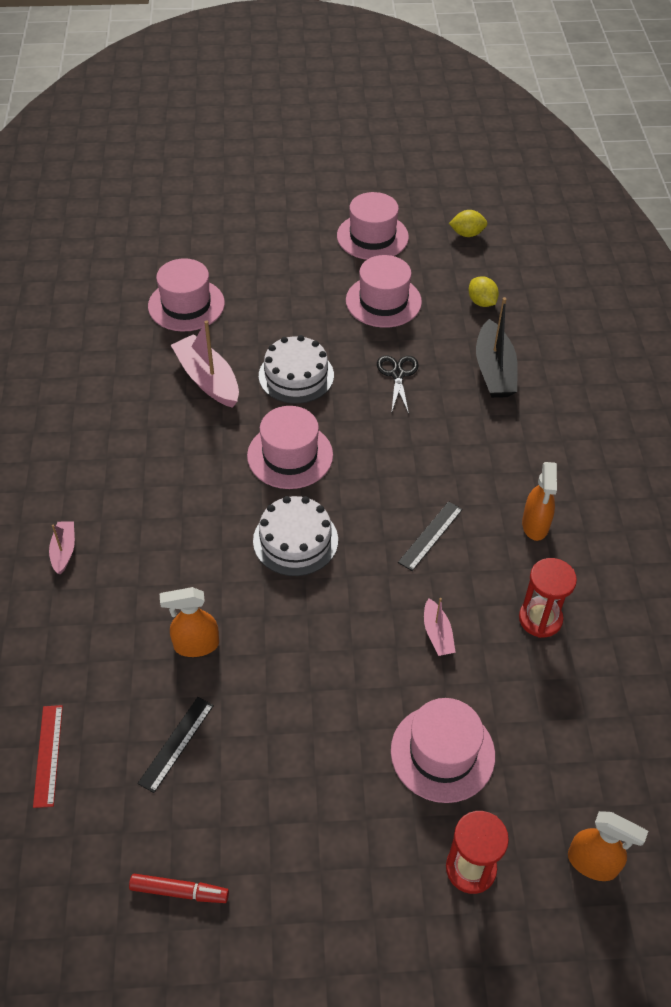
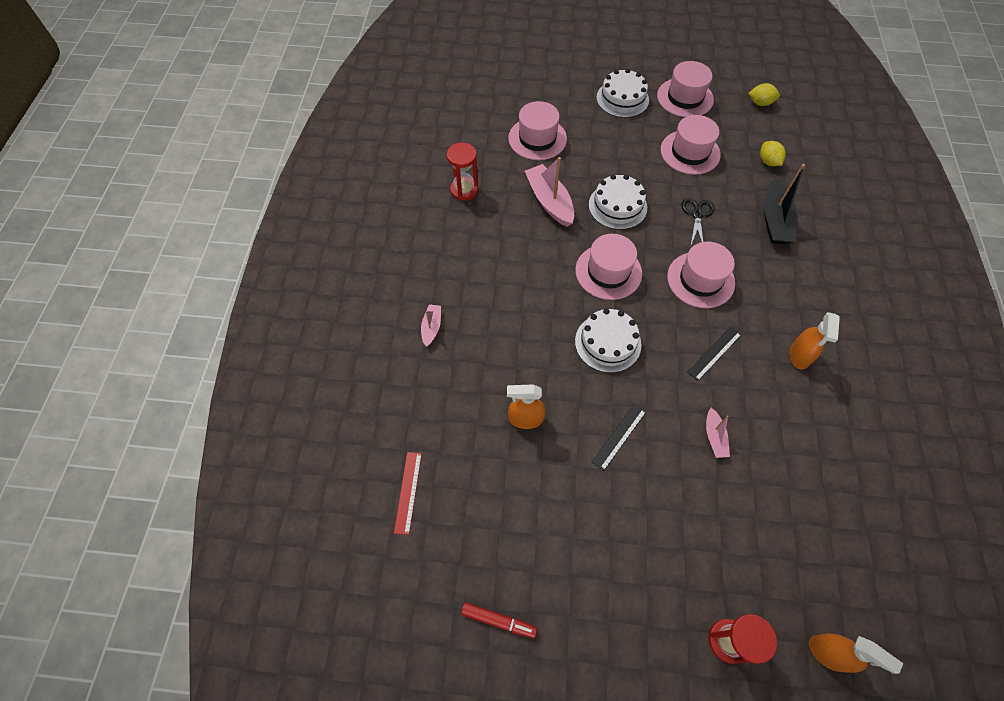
camera: 10 degrees right, 10 degrees up
(176, 744) = (505, 498): black ruler -> black ruler (619, 436)
(293, 246) = (622, 99): none -> white cake
(442, 753) = (712, 538): pink hat -> pink hat (700, 280)
(540, 619) = (798, 436): red hourglass -> red hourglass (464, 190)

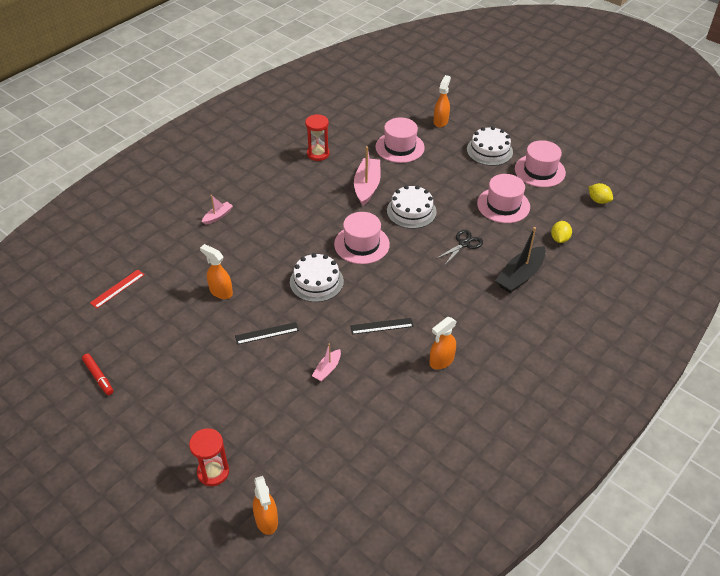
camera: 35 degrees right, 15 degrees down
(548, 89) = (440, 121): none -> orange spray bottle
(700, 280) = (421, 281): pink hat -> none

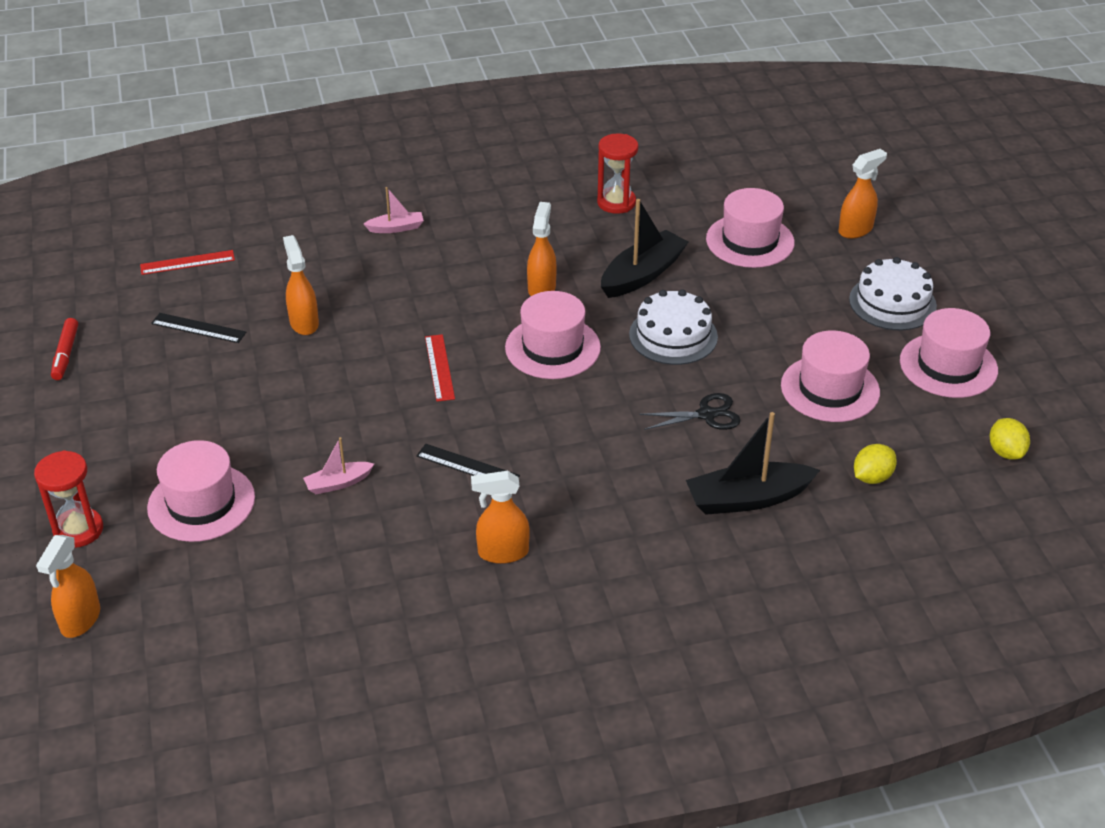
camera: 35 degrees right, 5 degrees down
(266, 419) = (201, 503): none -> pink hat
(267, 333) = (308, 401): black ruler -> black ruler (198, 328)
(316, 281) = (439, 367): white cake -> red ruler
(326, 215) = (541, 288): none -> orange spray bottle
(367, 186) = (642, 274): pink boat -> black boat

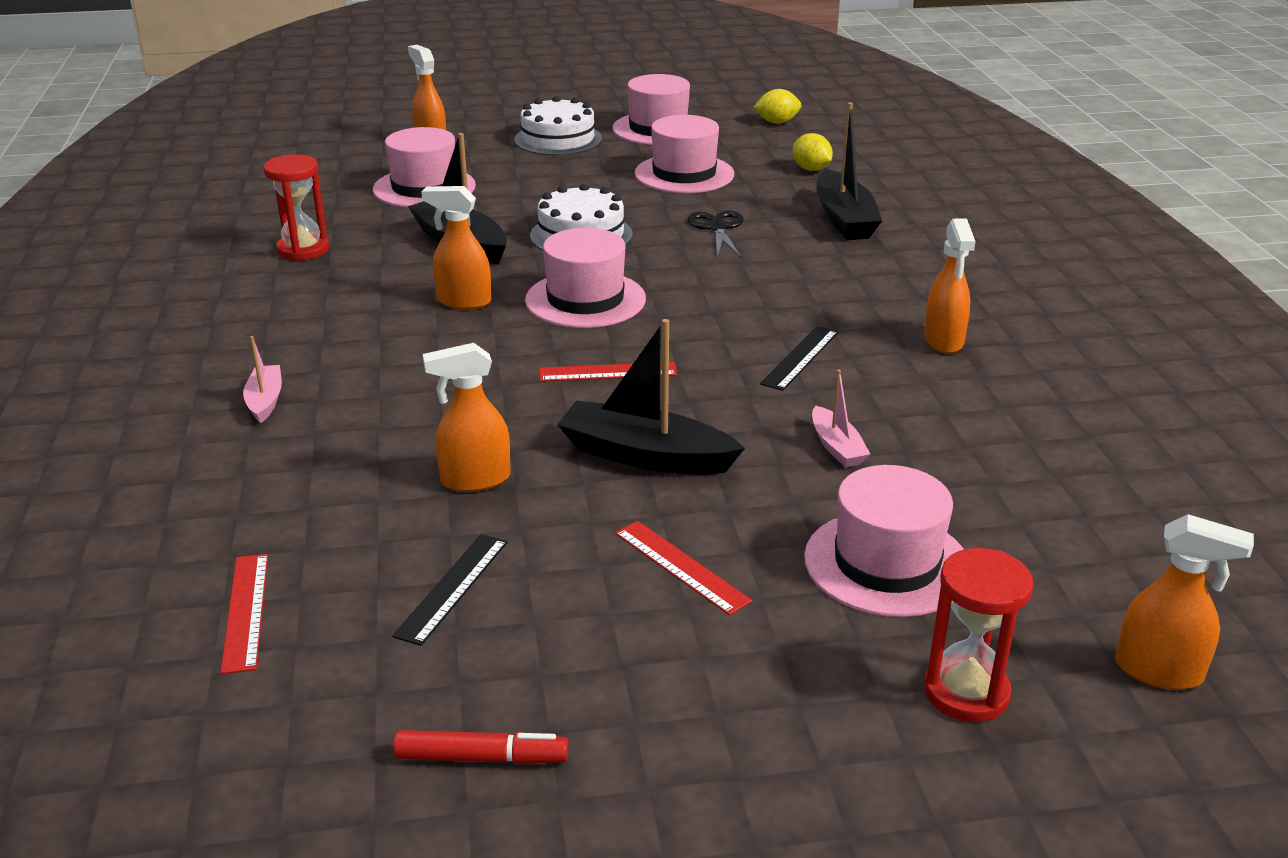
camera: 85 degrees left, 10 degrees down
(208, 413) = (681, 567): none -> red ruler
(329, 392) = (645, 456): none -> black boat

